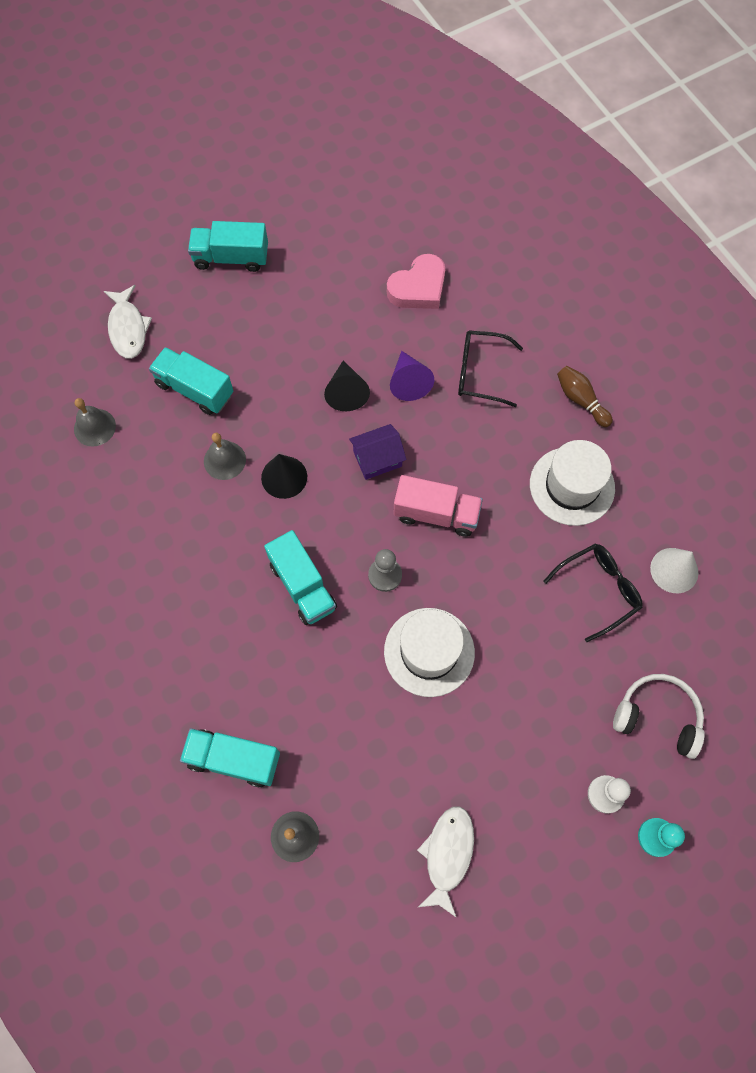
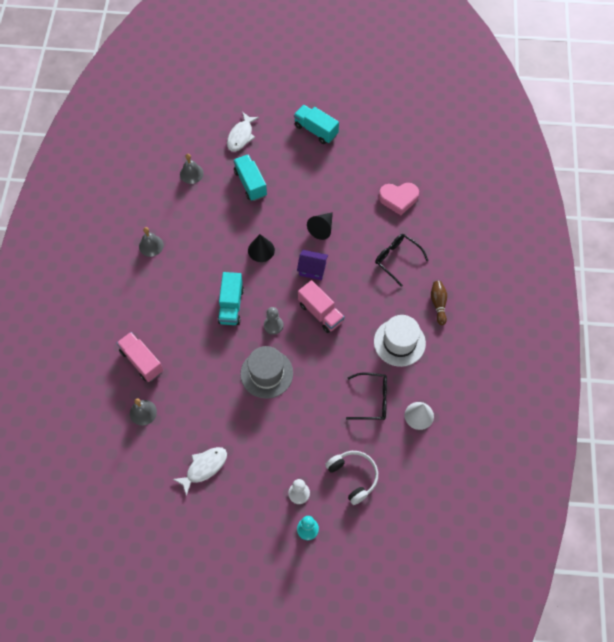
camera: 35 degrees right, 5 degrees down
(224, 460) = (239, 225): grey bell -> grey bell (151, 245)
(233, 759) = (142, 361): turquoise truck -> pink truck
(409, 382) = (357, 242): purple cone -> none
(429, 652) = (266, 373): white hat -> grey hat

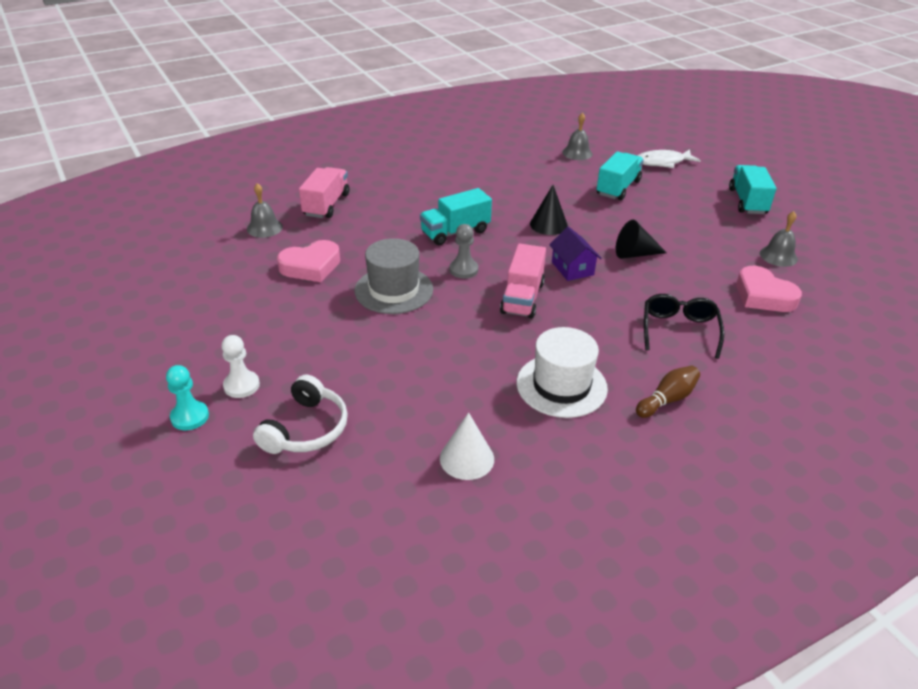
camera: 55 degrees right, 25 degrees down
(151, 245) = (466, 162): grey bell -> grey bell (778, 256)
(204, 467) = (224, 293): white fish -> none
(209, 406) = (311, 266): none -> pink heart
(372, 400) = (445, 396): black glasses -> none

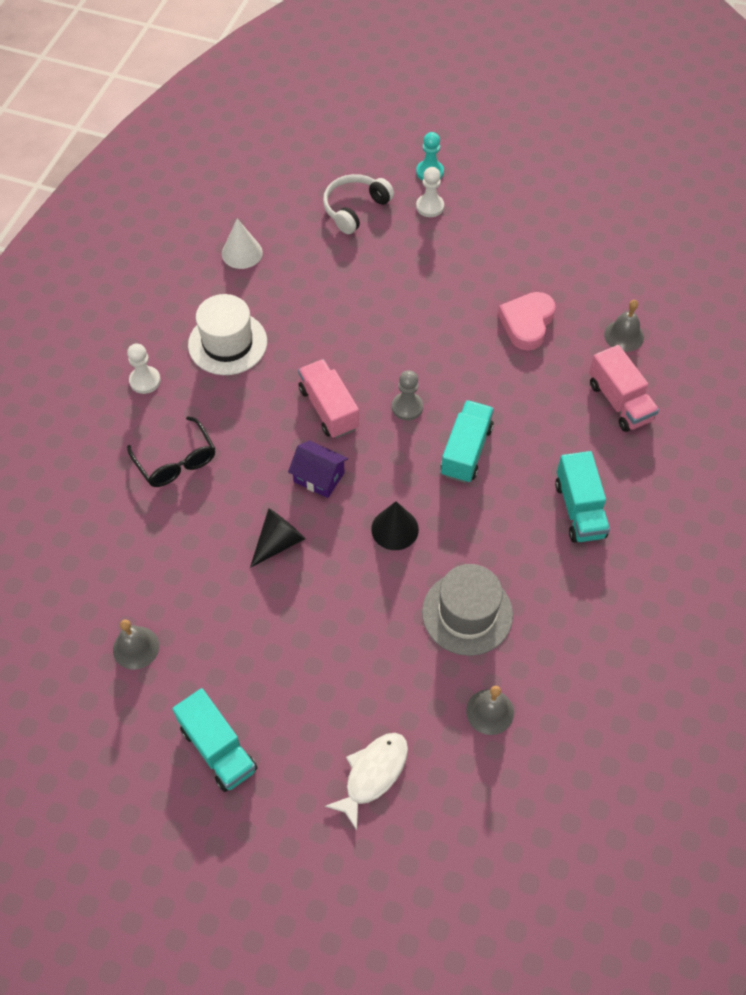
camera: 140 degrees right, 20 degrees up
(306, 429) = (355, 209): white headphones -> white headphones turned 60 degrees clockwise
(394, 290) = (435, 345): grey hat -> grey hat (467, 613)
(618, 188) = (381, 661): turquoise truck -> turquoise truck (579, 509)
(667, 399) = (145, 381): brown bowling pin -> white pawn
(763, 295) = (124, 563): pink heart -> none

